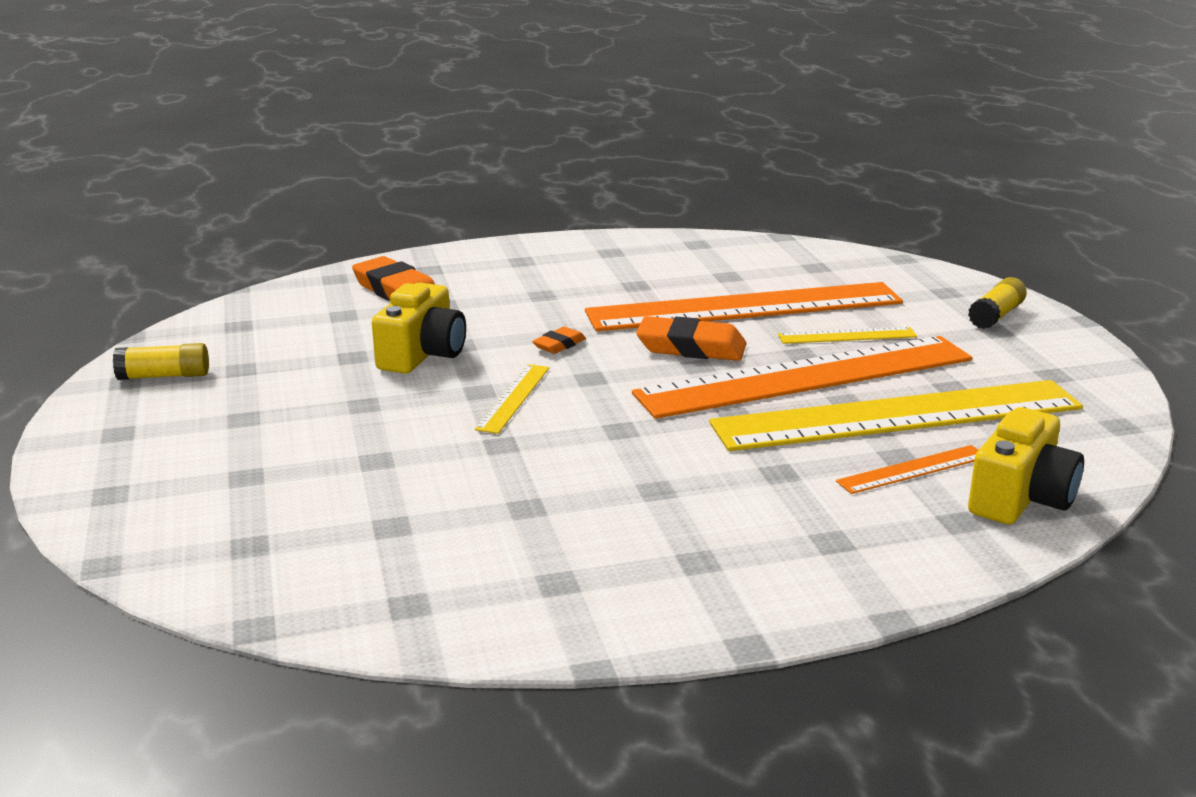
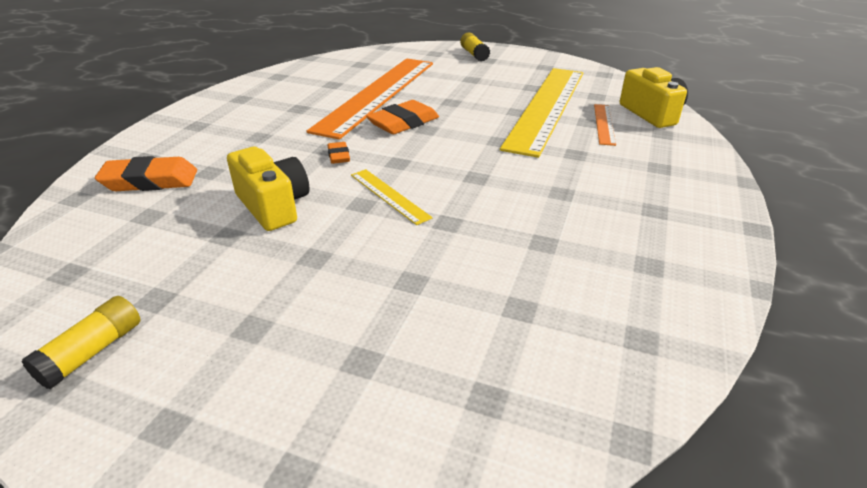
camera: 55 degrees left, 10 degrees up
(805, 376) = (478, 110): orange ruler -> none
(847, 336) = (448, 86): yellow ruler -> none

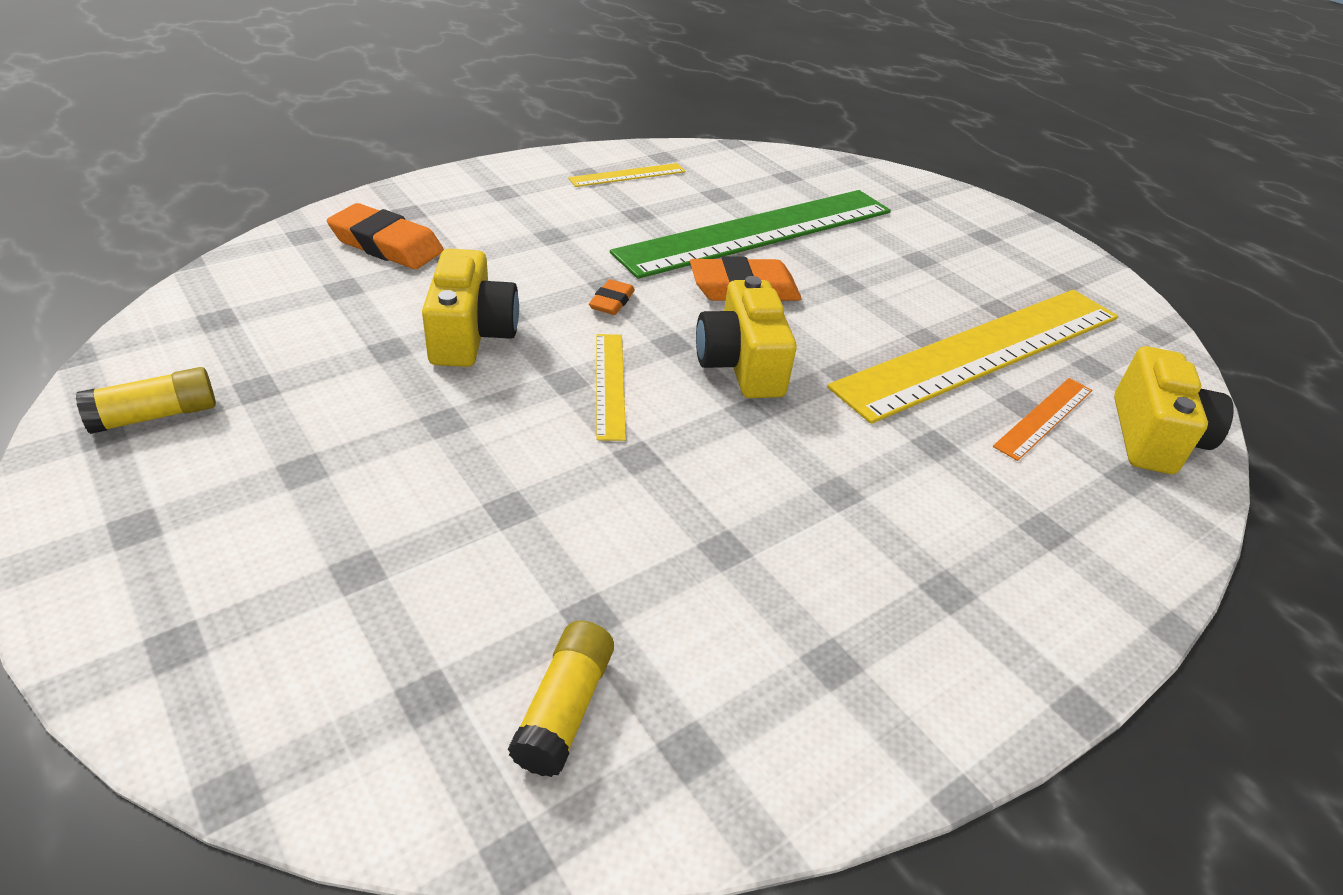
camera: 30 degrees right, 5 degrees up
(268, 91) = (628, 175): none -> yellow ruler
(378, 94) = (759, 232): orange ruler -> green ruler
(446, 158) = (741, 365): none -> yellow camera
(474, 54) = (973, 219): yellow glue stick -> yellow glue stick (564, 709)

